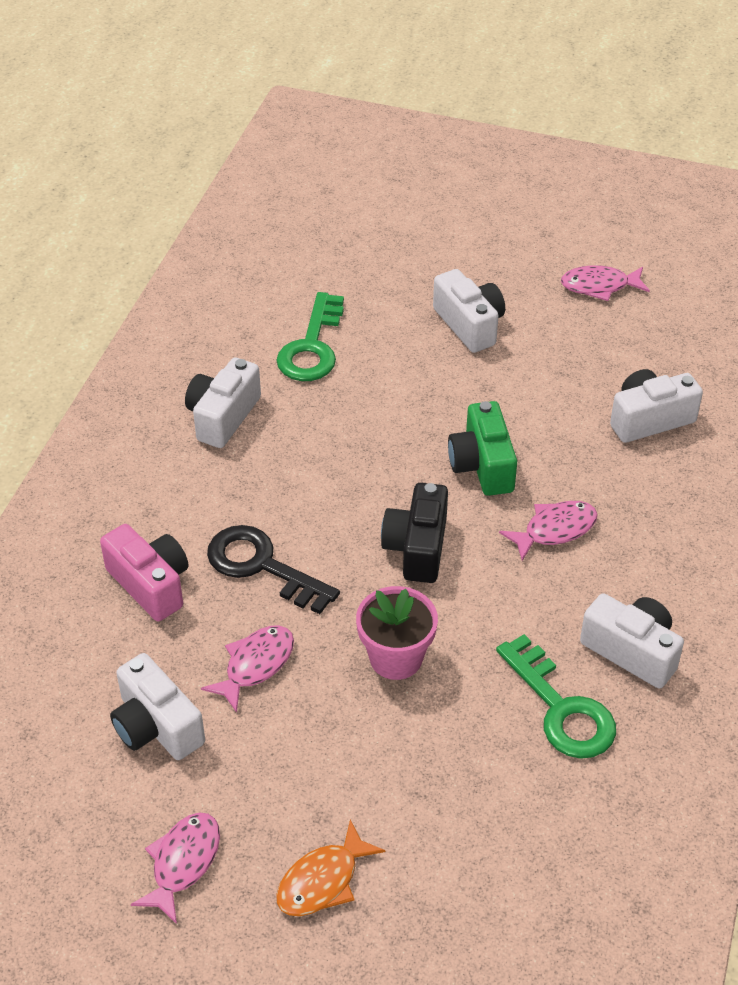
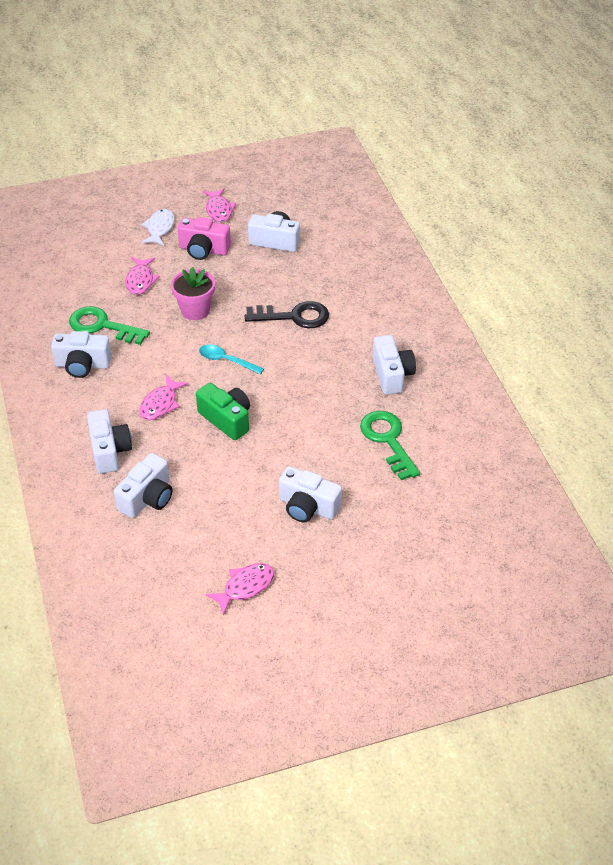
camera: 145 degrees right, 0 degrees up
(150, 584) = (337, 286): pink camera -> pink camera (204, 250)
(255, 665) = (256, 279): pink fish -> pink fish (140, 280)
(323, 880) = (160, 228): orange fish -> white fish
(417, 547) = (226, 360): black camera -> turquoise spoon
(664, 499) = (109, 451): none -> white camera

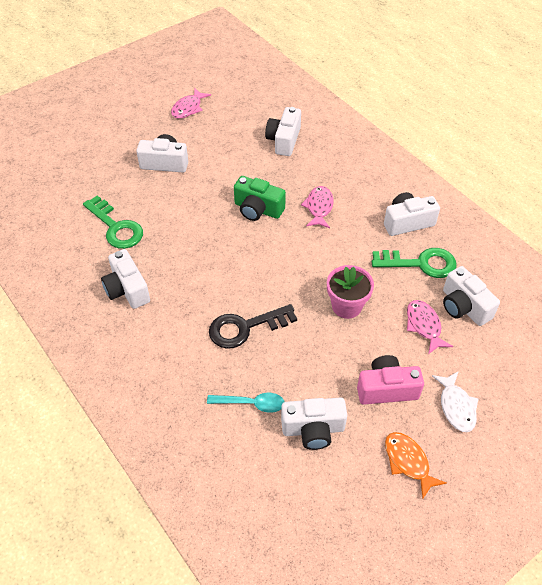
camera: 160 degrees right, 5 degrees up
(109, 451) = (333, 163): white camera -> white camera (463, 307)
(219, 210) = (408, 462): pink fish -> orange fish
(226, 360) = (287, 261): turquoise spoon -> turquoise spoon (251, 403)

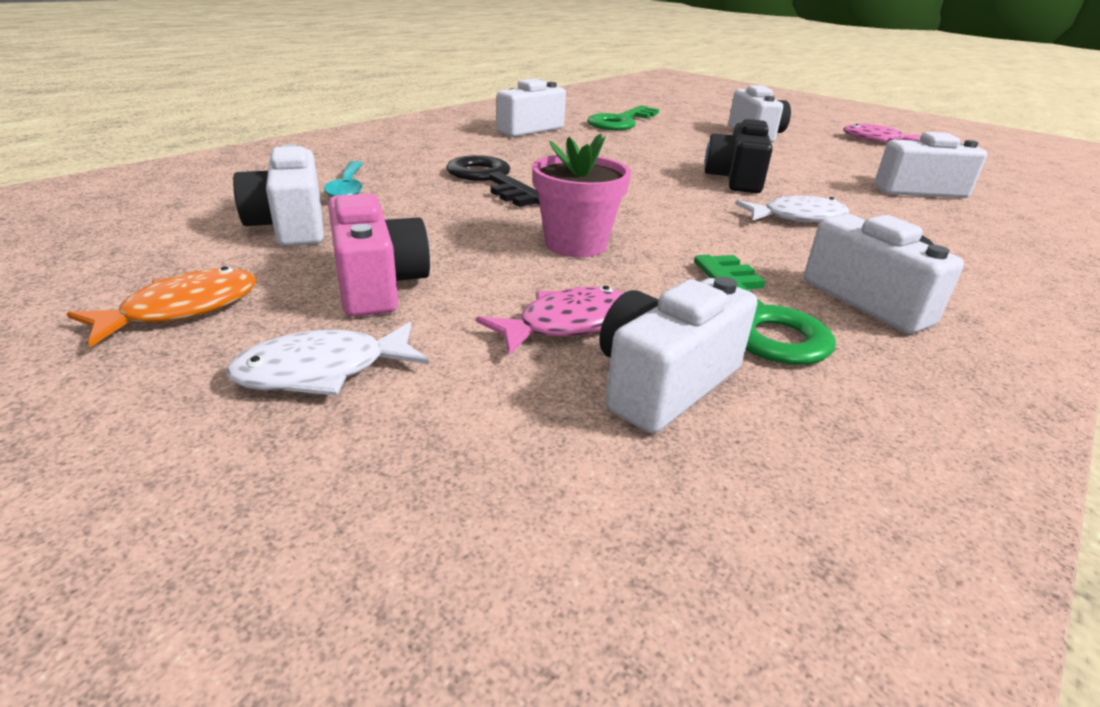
camera: 75 degrees right, 20 degrees down
(258, 209) = (735, 179): green camera -> black camera
(319, 207) = (797, 217): pink fish -> white fish

